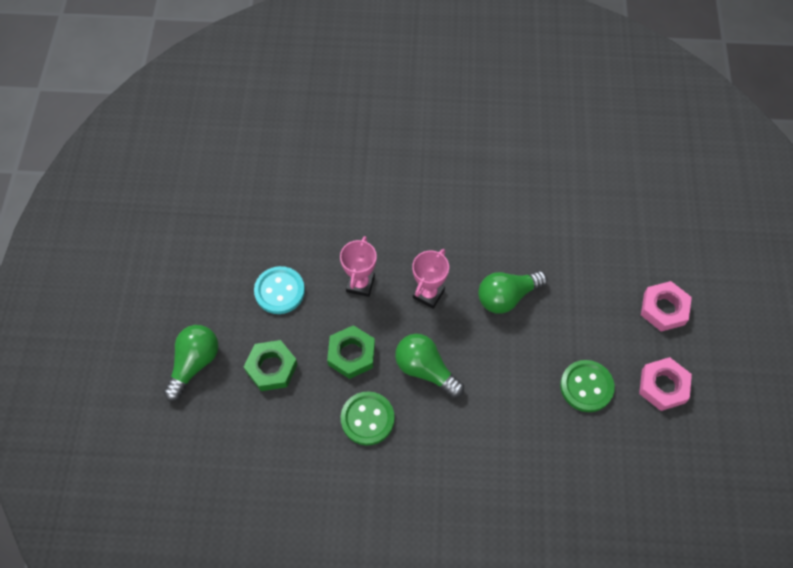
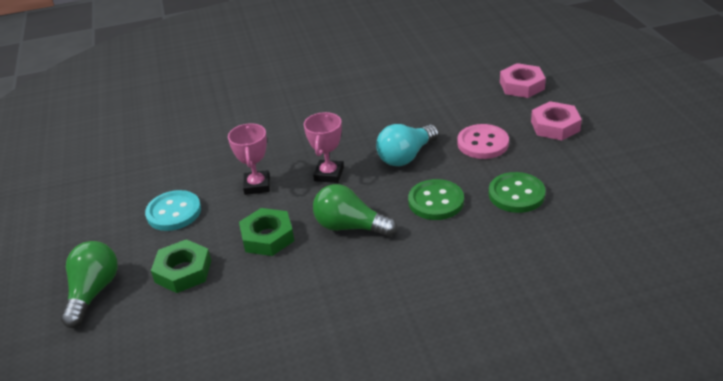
camera: 15 degrees left, 25 degrees down
(367, 419) = (304, 281): green button -> green button (436, 201)
(507, 297) = (406, 156): green light bulb -> turquoise light bulb
(584, 306) = (482, 143): none -> pink button
(663, 386) = (588, 174): pink nut -> pink nut (522, 85)

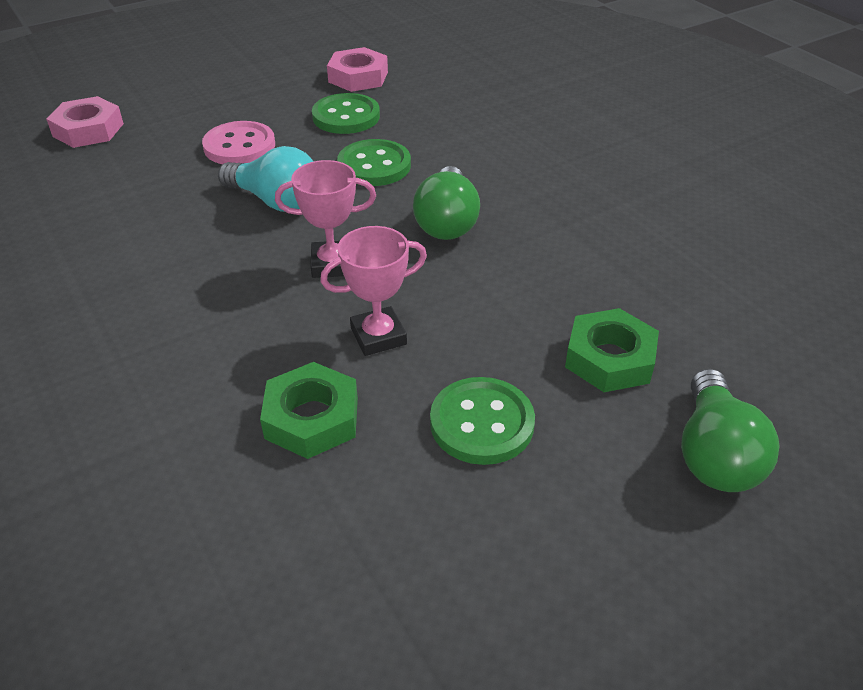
camera: 110 degrees left, 5 degrees up
(93, 292) = (714, 454): green light bulb -> green light bulb turned 75 degrees counterclockwise
(174, 212) = (482, 423): turquoise button -> green button
(267, 237) = (498, 291): green nut -> green nut (312, 418)
(555, 126) = (198, 102): pink nut -> pink nut (358, 77)

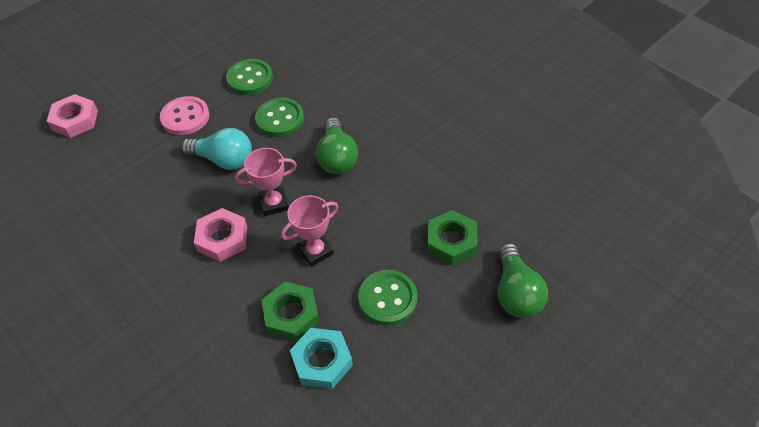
camera: 10 degrees left, 10 degrees up
(342, 498) = (322, 361): none -> turquoise nut
(358, 77) = (248, 40): pink nut -> pink nut (222, 238)

